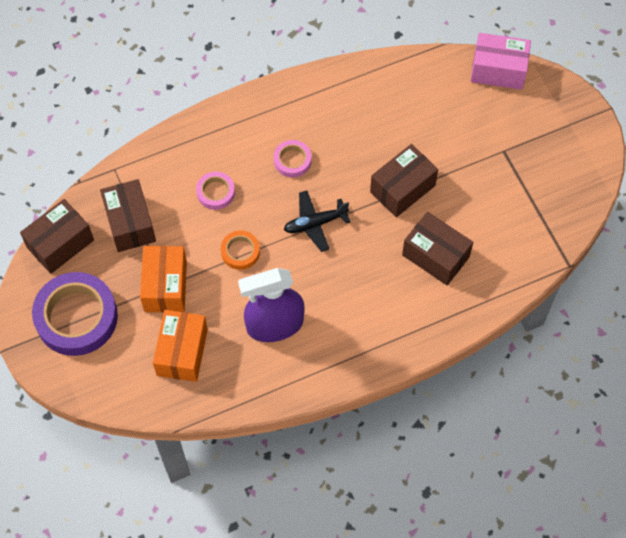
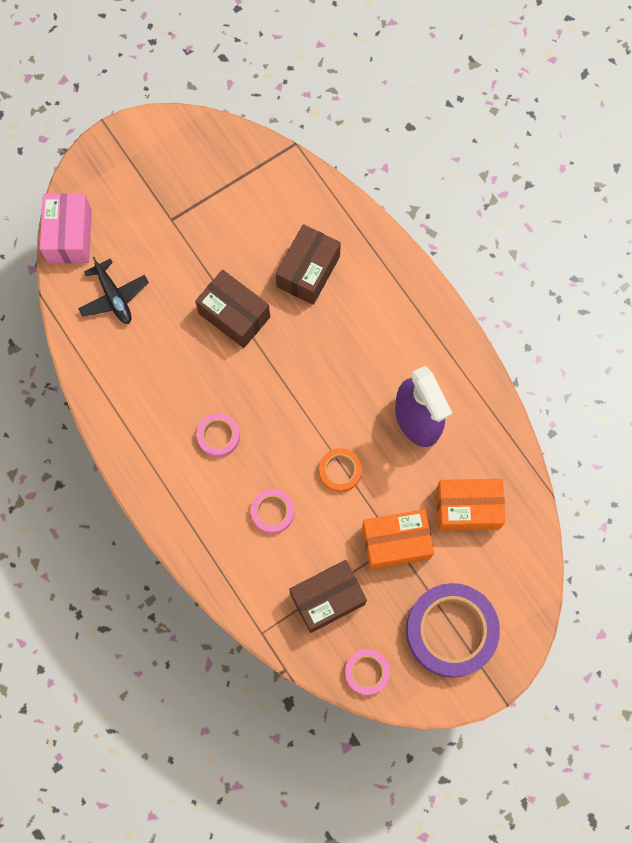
camera: 100 degrees left, 10 degrees up
(60, 244) = (367, 672): brown box -> pink tape
(315, 223) = (292, 398): black plane -> black plane (114, 297)

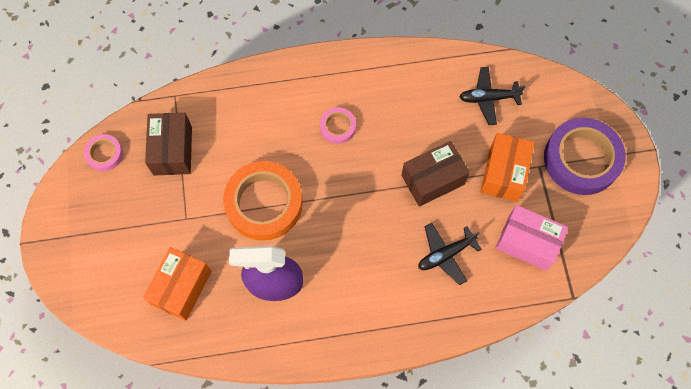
camera: 115 degrees right, 5 degrees down
(69, 236) = (555, 86): pink box -> pink box (527, 242)
(272, 512) = (258, 140): pink tape -> none
(308, 271) = (445, 254): brown box -> black plane
(340, 471) = (264, 203): orange tape -> orange tape, size x2.06
(396, 542) = (186, 219): orange box -> orange box (503, 173)
(451, 631) = (97, 228): purple tape -> purple tape (581, 159)

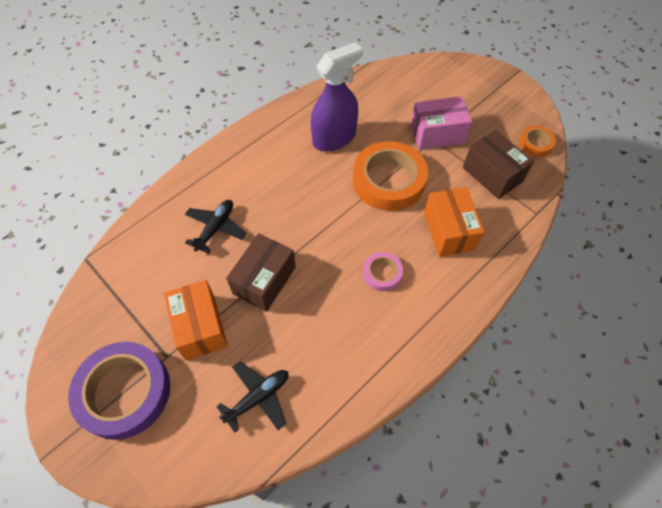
camera: 145 degrees right, 10 degrees down
(104, 154) = (535, 143): pink tape -> orange tape
(181, 288) = (395, 102): orange box -> orange box (449, 231)
(527, 242) = (147, 278): pink box -> pink box (437, 134)

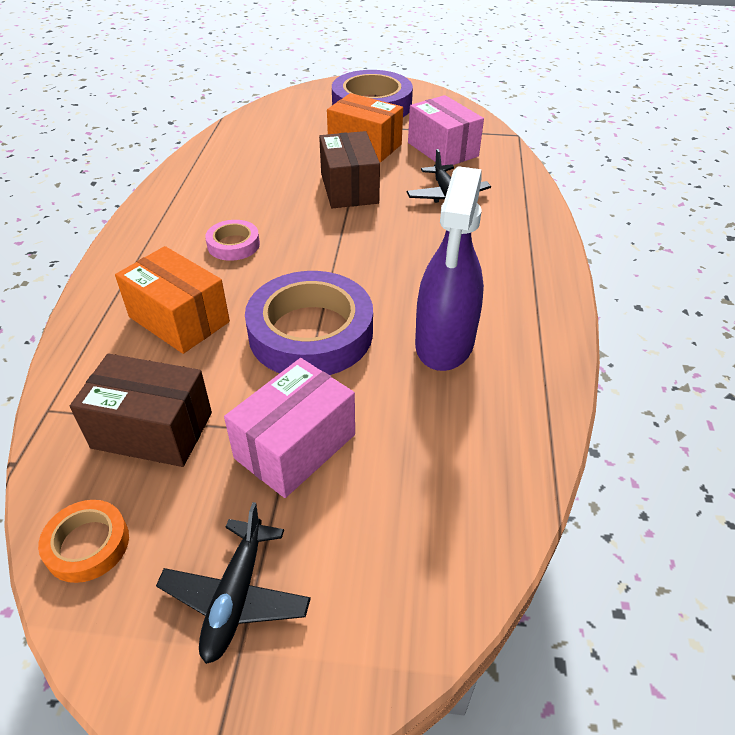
camera: 140 degrees right, 15 degrees down
(155, 279) = (442, 149): none -> pink box
(258, 397) = (270, 138): black plane -> black plane (236, 596)
(388, 180) = (311, 333): orange tape -> purple tape

